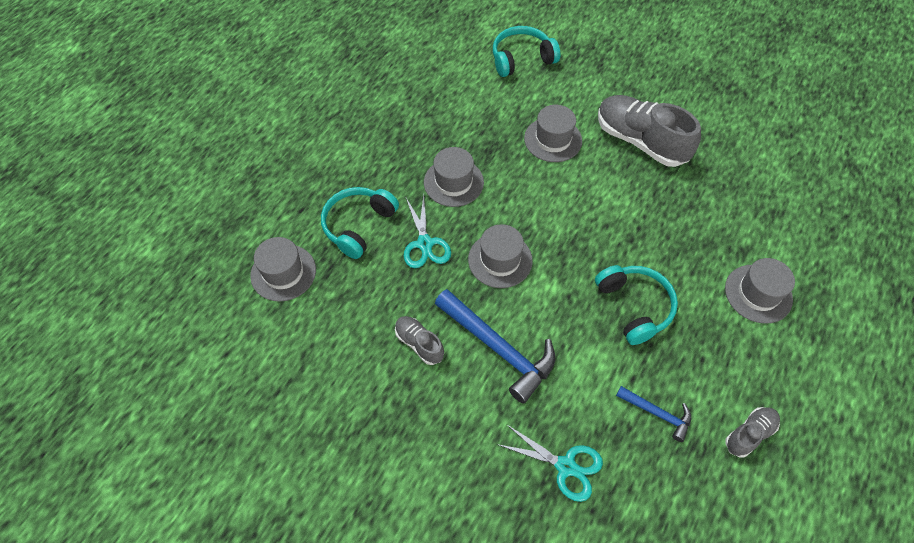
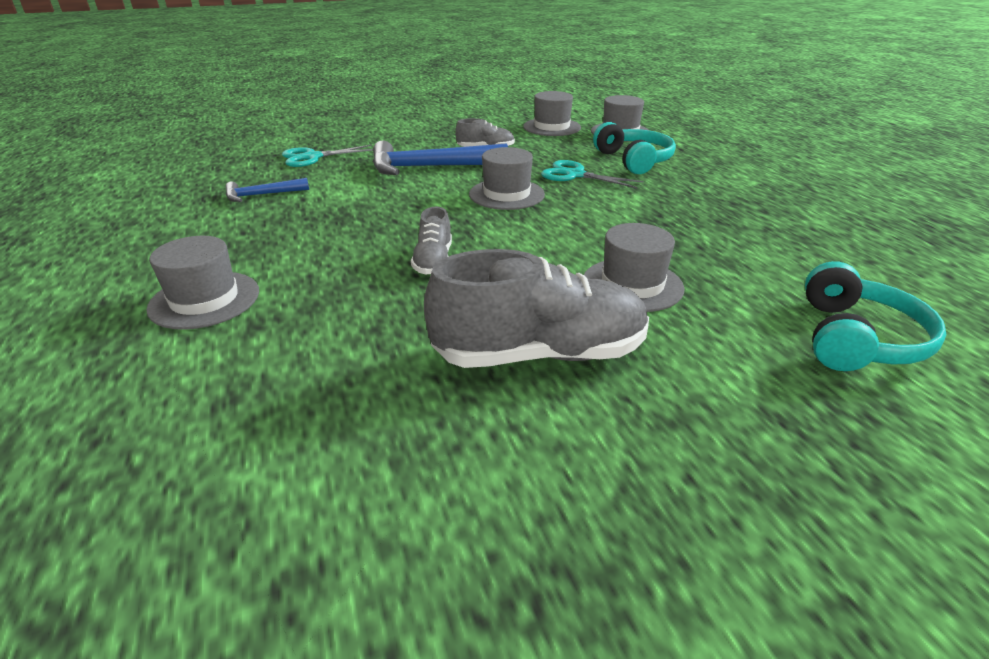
camera: 130 degrees right, 25 degrees down
(453, 182) = (635, 207): grey hat -> grey hat (551, 127)
(634, 306) = (347, 227): turquoise headphones -> none
(749, 434) = (161, 219): grey shoe -> grey shoe (433, 261)

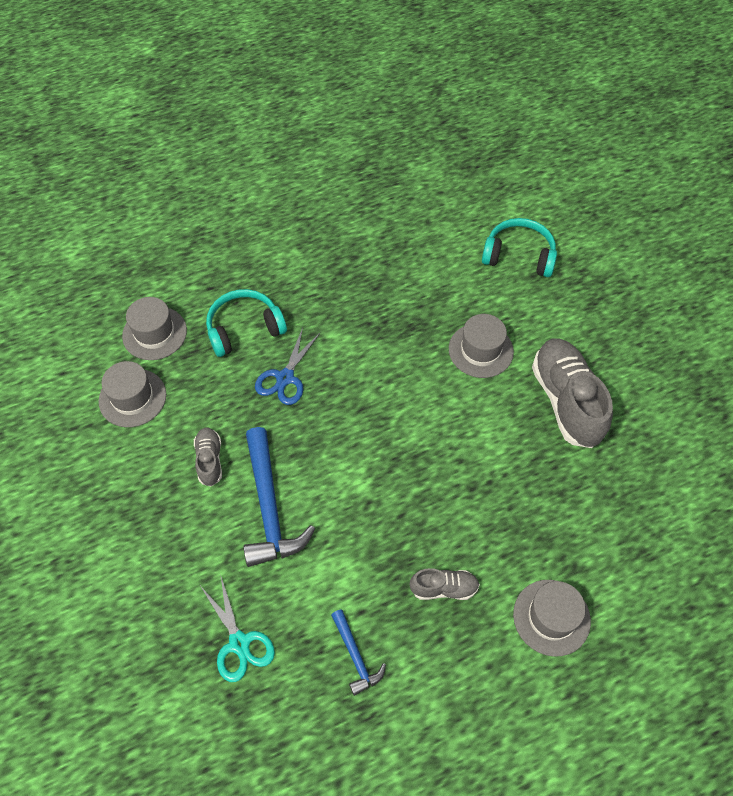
camera: 95 degrees left, 25 degrees up
(433, 261) = (468, 472): grey shoe -> grey shoe (444, 588)
(506, 194) = (336, 432): grey hat -> none
(574, 175) = (285, 378): turquoise scissors -> blue scissors

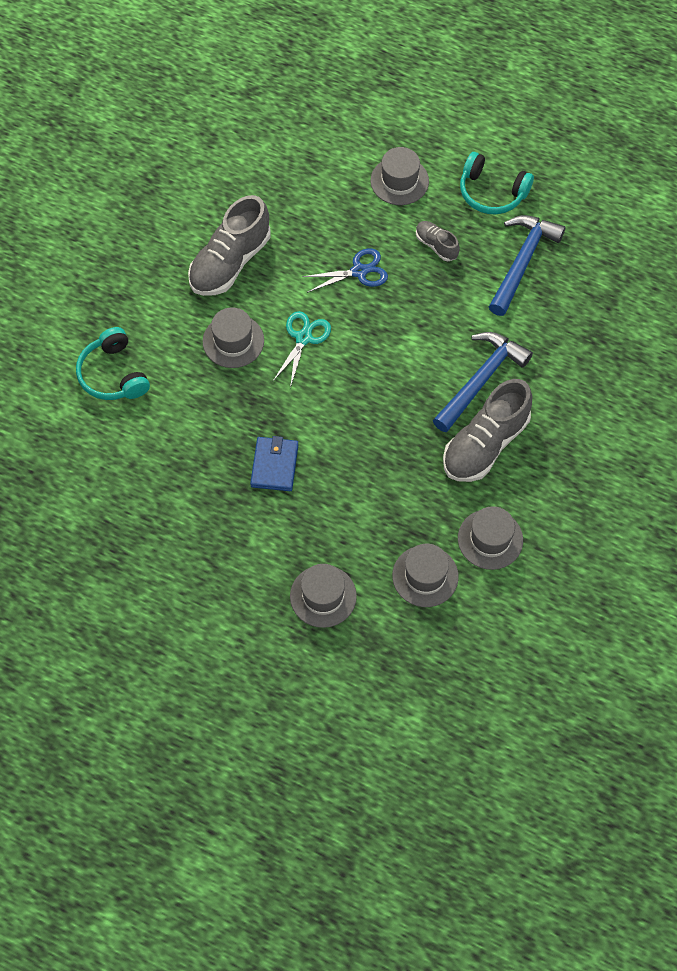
camera: 130 degrees left, 5 degrees up
(209, 460) = (485, 444): grey shoe -> grey shoe, size x2.00
(210, 263) = (323, 596): none -> grey hat
(239, 643) = (577, 326): turquoise scissors -> turquoise scissors (303, 337)
(244, 328) = (361, 514): turquoise headphones -> turquoise headphones (492, 192)
(285, 378) = (377, 450): blue scissors -> blue scissors (359, 271)
(341, 303) = (274, 465): none -> blue wallet
(356, 656) = (522, 261): blue hammer -> blue hammer, size x1.88

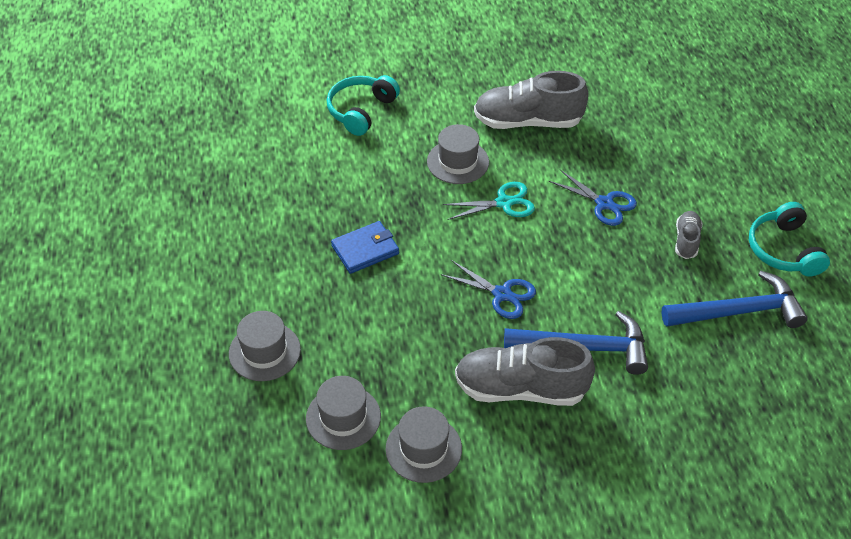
camera: 55 degrees right, 15 degrees down
(392, 399) = (502, 294): none -> blue scissors
(399, 181) = (721, 182): grey hat -> none

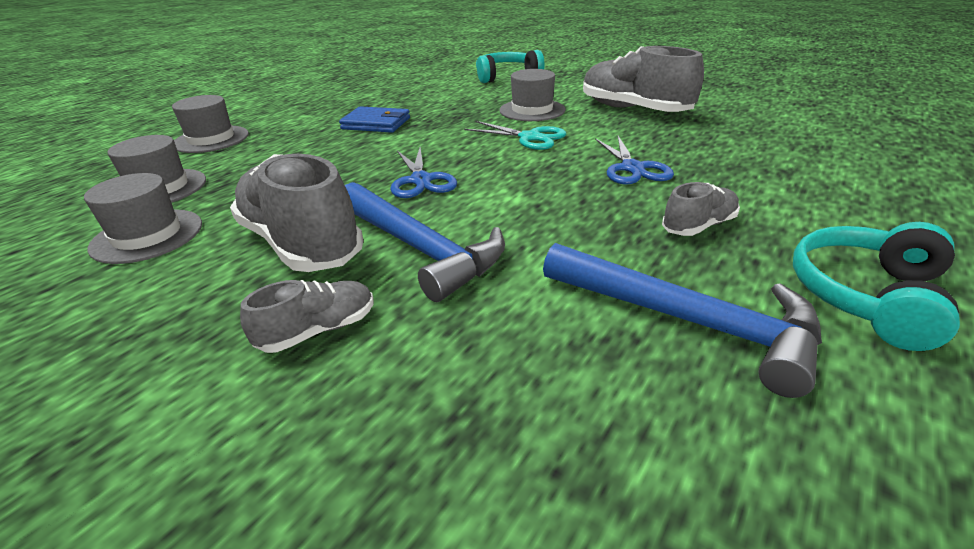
camera: 45 degrees right, 15 degrees down
(615, 424) = (318, 330): none -> grey shoe

